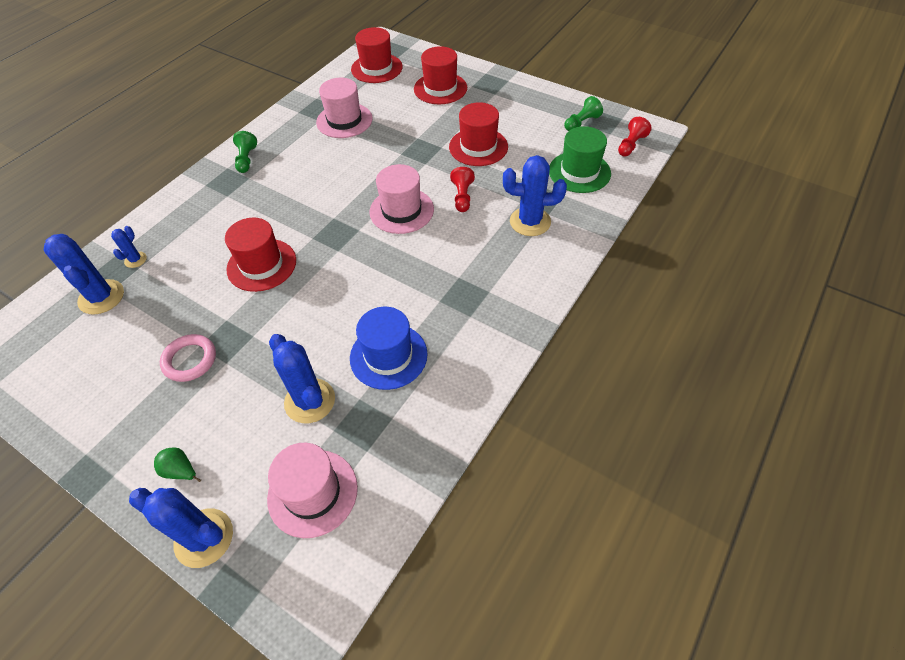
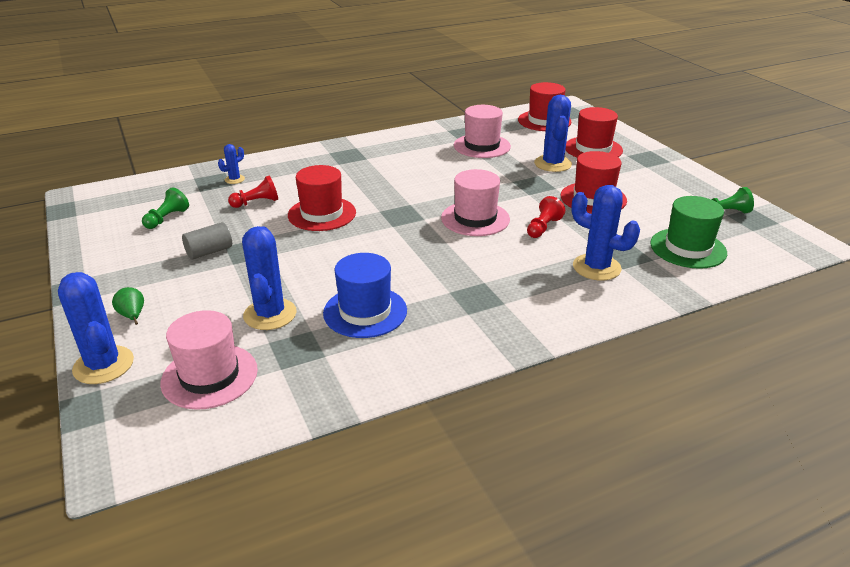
camera: 30 degrees right, 20 degrees down
(101, 297) = (190, 192): blue cactus -> blue cactus (552, 164)
(190, 360) = (209, 251): pink ring -> grey cylinder
(246, 159) = (376, 147): green pawn -> green pawn (167, 218)
(631, 145) = (770, 246): red pawn -> red pawn (256, 202)

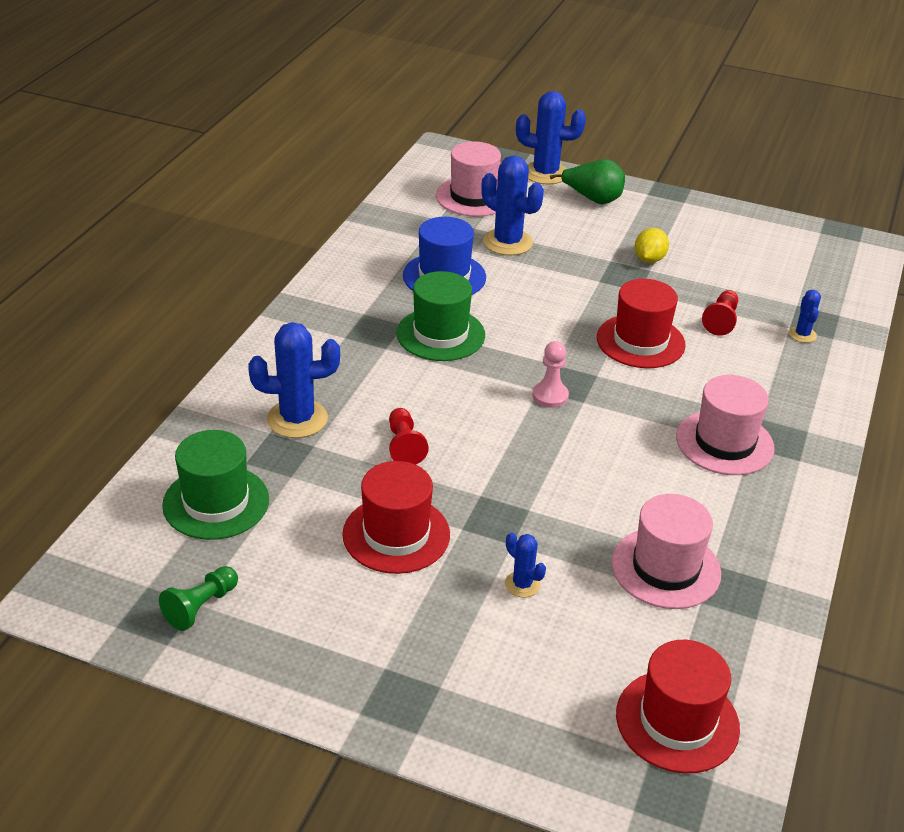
camera: 135 degrees right, 5 degrees up
(132, 316) = (593, 199): green pear -> green pear, size x1.66
(167, 218) = (749, 266): green pawn -> none
(209, 251) = (649, 259): grey cylinder -> yellow lemon
(423, 213) = (550, 396): none -> pink pawn
(434, 273) = (440, 334): none -> green hat
(475, 218) = (489, 419): pink hat -> pink hat (724, 442)
(552, 164) = (522, 584): blue cactus -> blue cactus, size x0.51
(593, 149) = (508, 671): red hat -> none

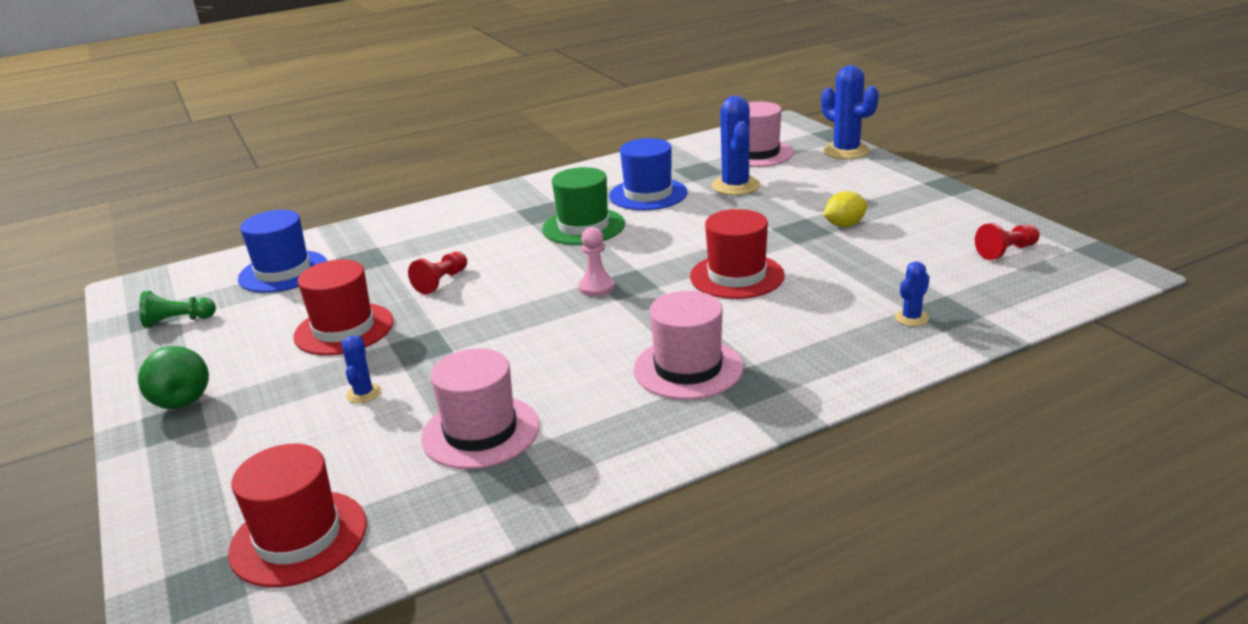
camera: 45 degrees right, 10 degrees down
(216, 502) = (283, 272): green hat -> blue hat
(297, 419) = (405, 245): blue cactus -> none
(593, 199) = (861, 175): green pear -> green pear (181, 398)
(721, 321) = (840, 284): red pawn -> red pawn (1006, 251)

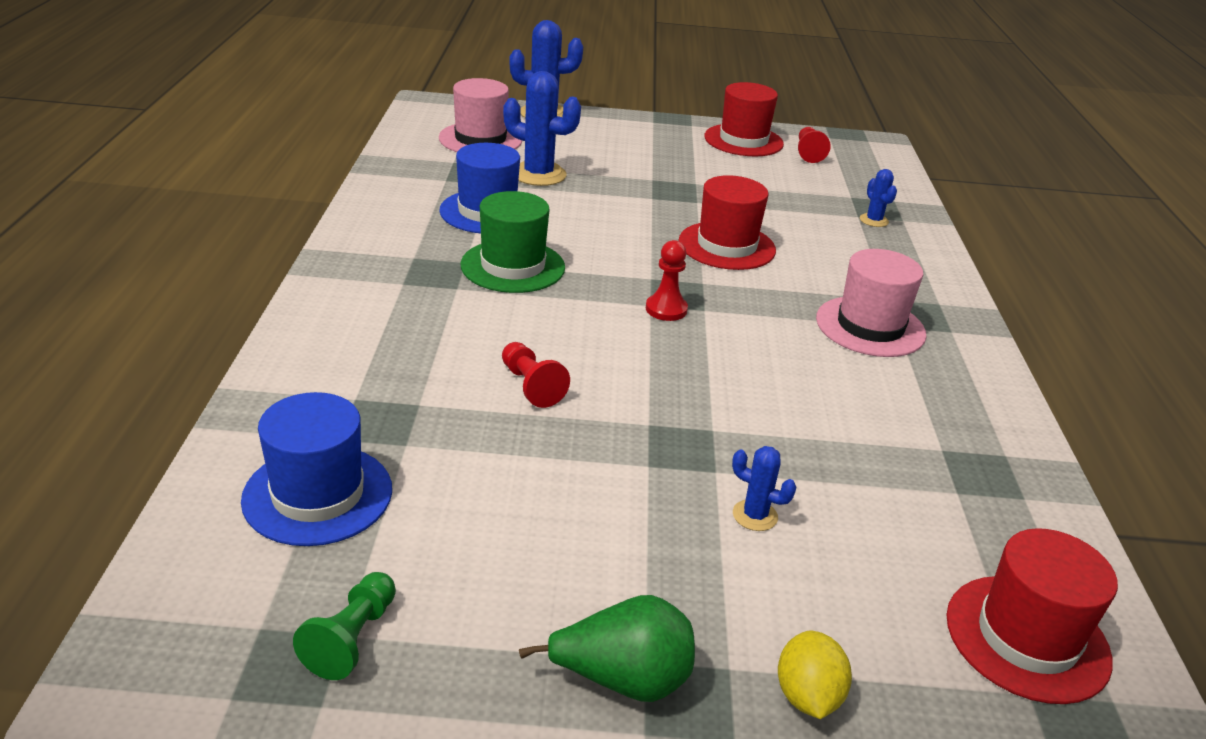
camera: 65 degrees left, 5 degrees up
(344, 329) = (573, 488): red hat -> red hat (743, 140)
(480, 432) = (897, 463): pink hat -> none
(596, 287) = (666, 309): pink pawn -> red pawn
(844, 225) = (689, 174): yellow lemon -> yellow lemon (807, 696)

